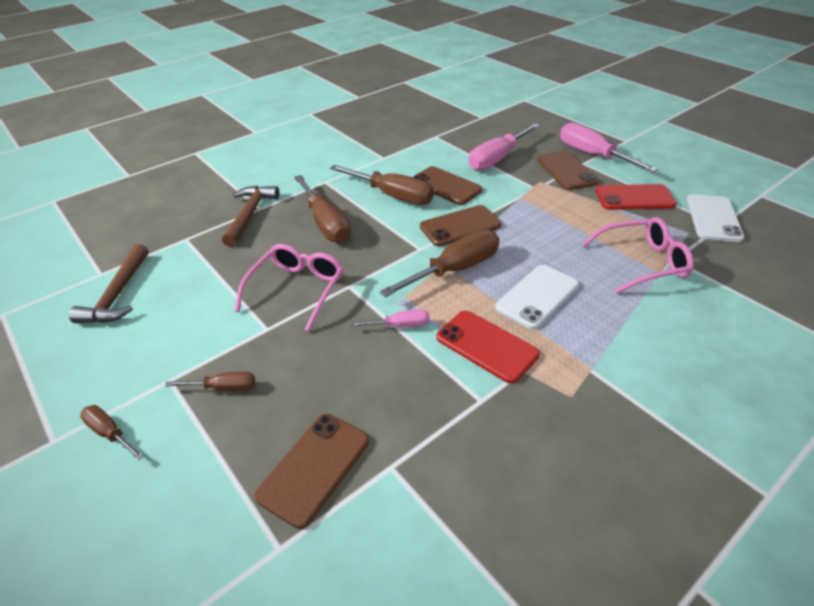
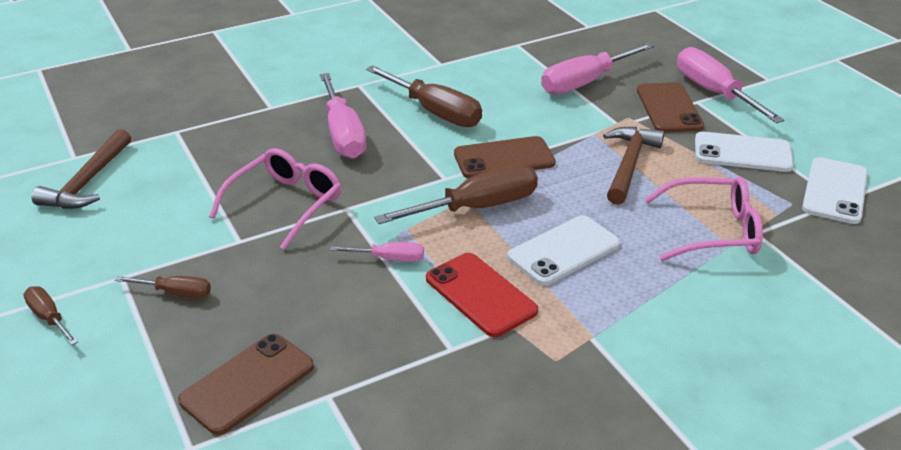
camera: 10 degrees right, 5 degrees down
(250, 215) = (257, 113): brown hammer -> brown hammer (629, 164)
(326, 223) = (343, 134): brown screwdriver -> pink screwdriver
(445, 186) = (505, 108): brown phone -> none
(634, 198) = (742, 153): red phone -> white phone

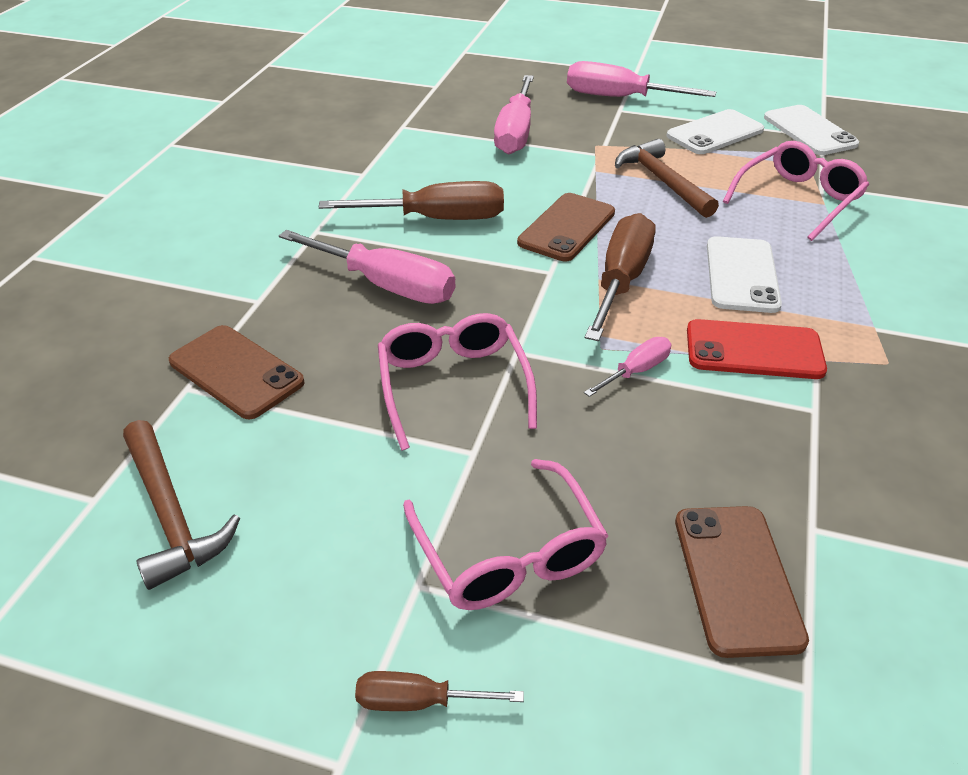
camera: 45 degrees left, 5 degrees up
(176, 293) = (509, 553): brown screwdriver -> pink glasses
(669, 108) = (611, 124): brown phone -> brown phone (236, 372)

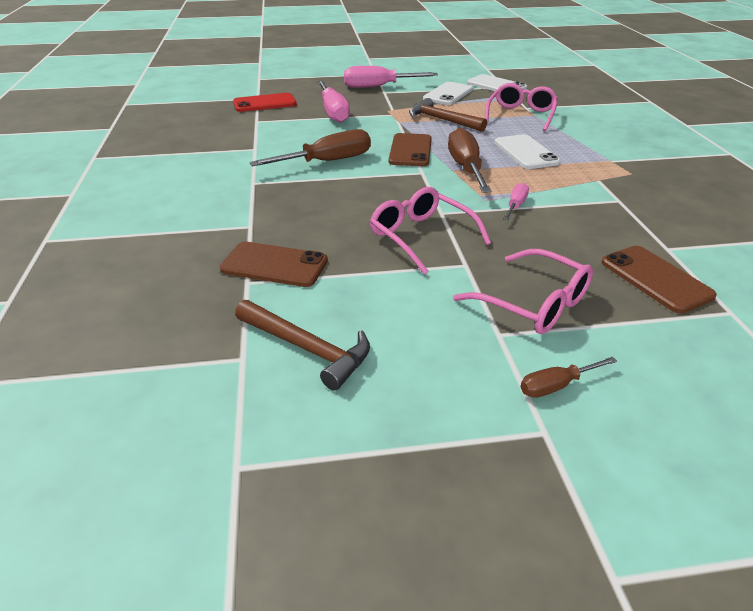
camera: 25 degrees left, 5 degrees down
(386, 285) = (329, 199): pink screwdriver -> none
(754, 350) = (565, 183): red phone -> red phone (265, 103)

